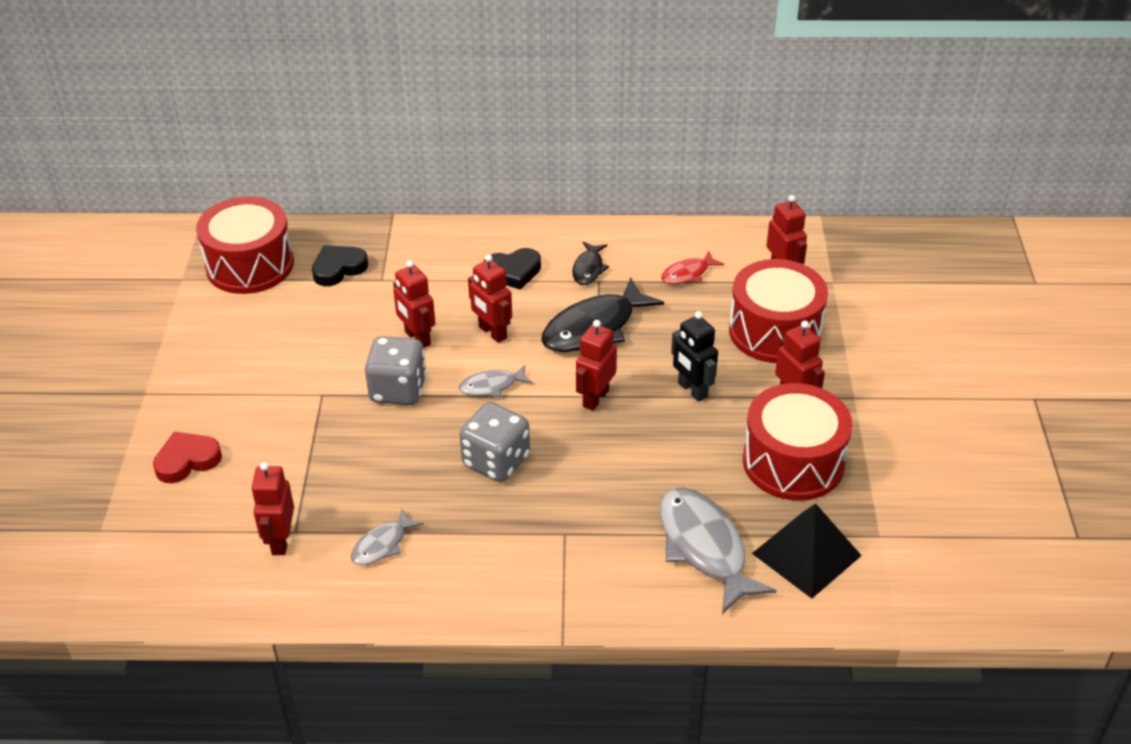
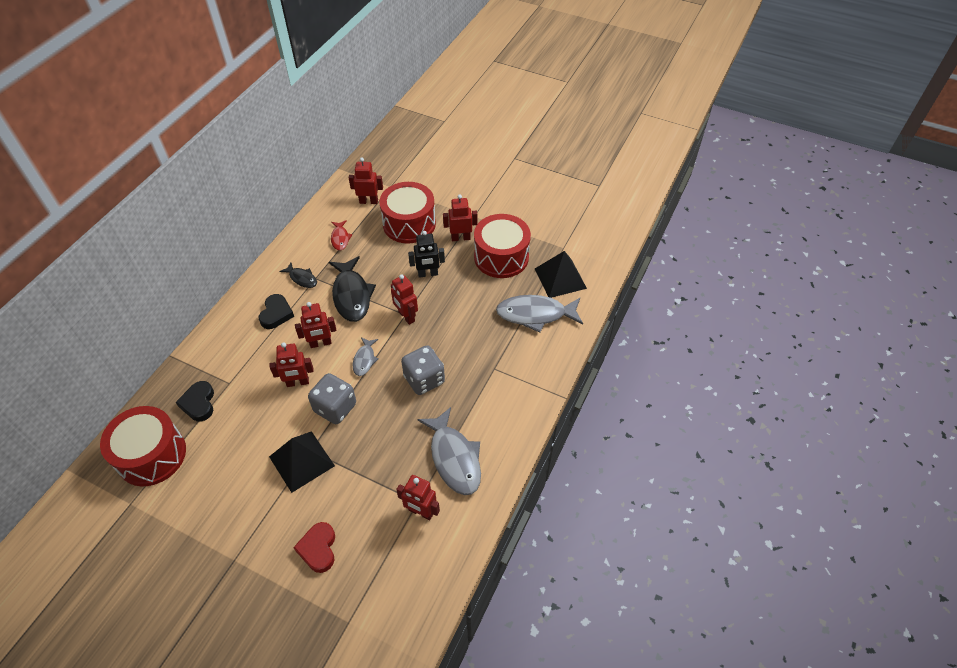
camera: 65 degrees left, 10 degrees up
(302, 393) = (301, 461): none -> black pyramid
(382, 545) = (454, 458): grey fish -> grey fish, size x1.92

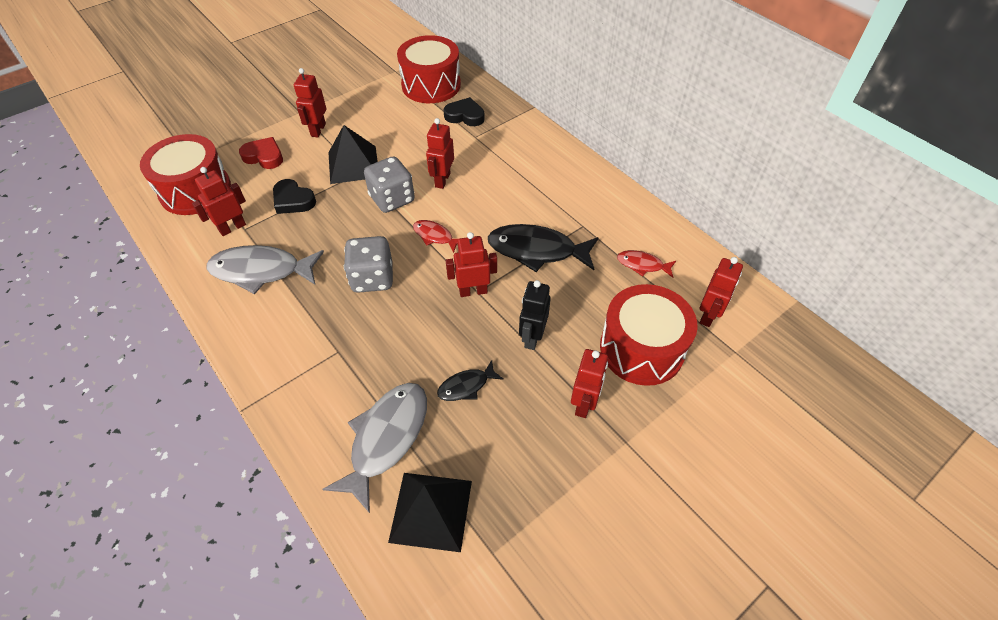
camera: 115 degrees right, 0 degrees up
(276, 314) = (544, 183): black heart -> black heart (293, 200)
(302, 278) = (588, 214): black fish -> black fish (466, 386)
(320, 343) = (481, 207): red robot -> red robot (318, 130)
(364, 360) = (435, 236): grey fish -> red fish
(501, 257) = (518, 443): red drum -> red drum (195, 190)

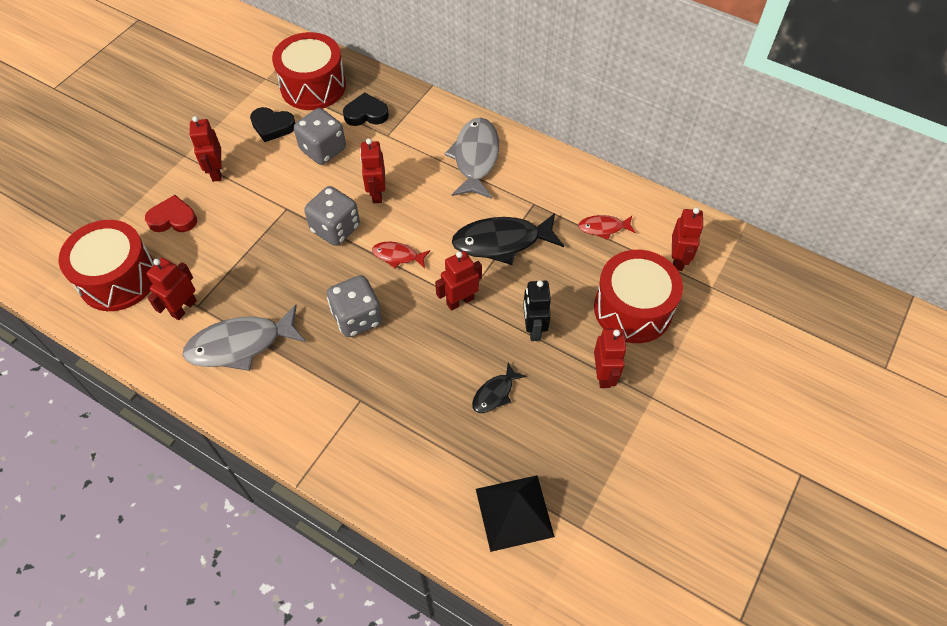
camera: 20 degrees left, 5 degrees up
(293, 200) = (232, 259): black heart -> black heart (272, 126)
(353, 164) = (275, 201): black pyramid -> none
(386, 439) = (445, 465): grey fish -> grey fish (475, 158)
(414, 134) = (323, 150): none -> grey dice

